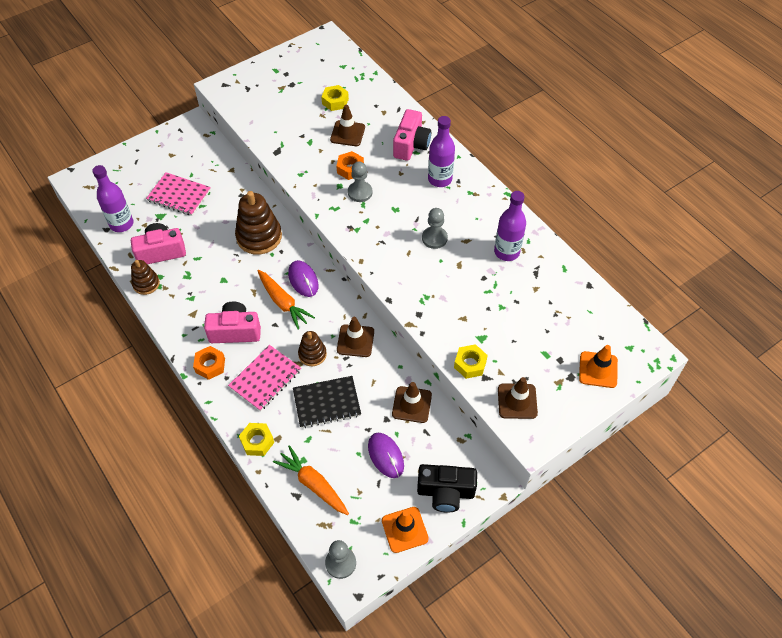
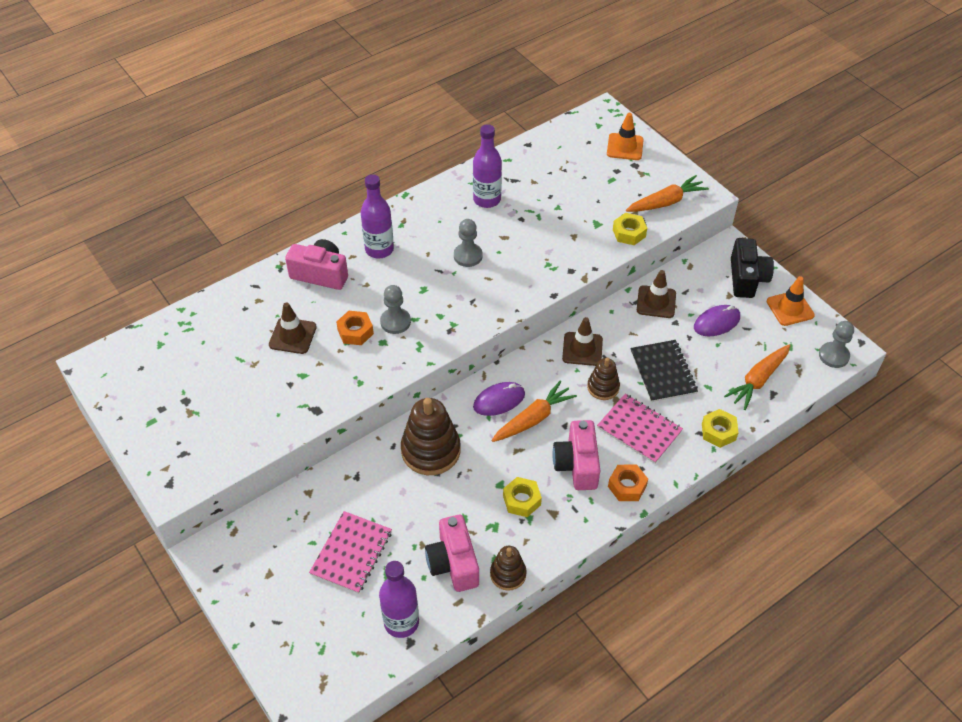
camera: 90 degrees left, 5 degrees down
(335, 101) = (230, 350): yellow nut -> yellow nut (521, 500)
(517, 401) = (666, 202): brown traffic cone -> orange carrot

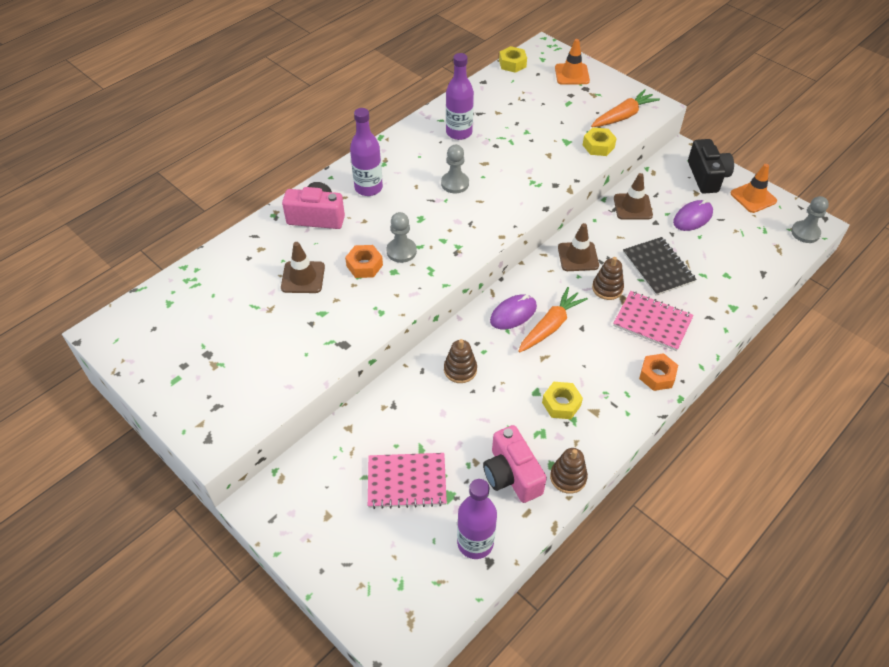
camera: 10 degrees left, 0 degrees up
(351, 553) = (407, 481): pink notebook -> pink notebook turned 75 degrees clockwise
(431, 450) = (460, 370): brown stacking toy -> brown stacking toy, size x0.56
(577, 464) = (604, 362): pink camera -> none
(718, 432) = (725, 313): yellow nut -> yellow nut (512, 64)
(758, 380) = (746, 263): orange carrot -> none

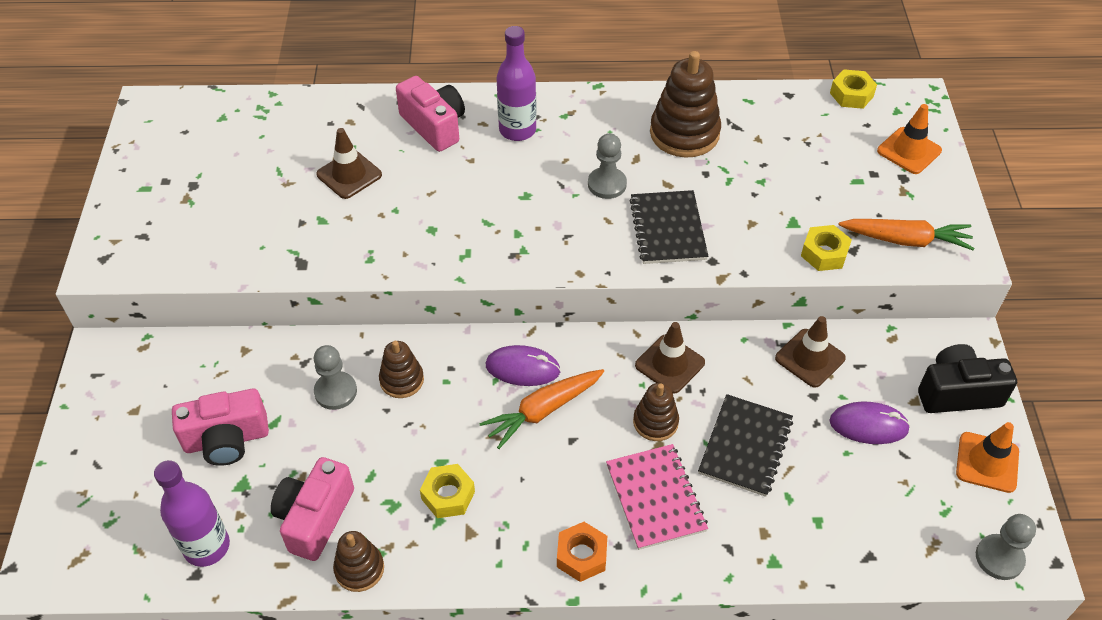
camera: 45 degrees right, 0 degrees up
(364, 265) = (414, 204): orange nut -> none
(401, 251) = (464, 215): grey pawn -> grey pawn (335, 392)
(407, 481) = (226, 440): pink notebook -> pink camera
(459, 132) = (684, 133): purple bottle -> brown stacking toy
(514, 184) = (668, 229): none -> black notebook
(550, 326) = (543, 411): orange carrot -> orange carrot turned 150 degrees clockwise
(707, 176) = (957, 393): black camera -> black camera turned 135 degrees counterclockwise

